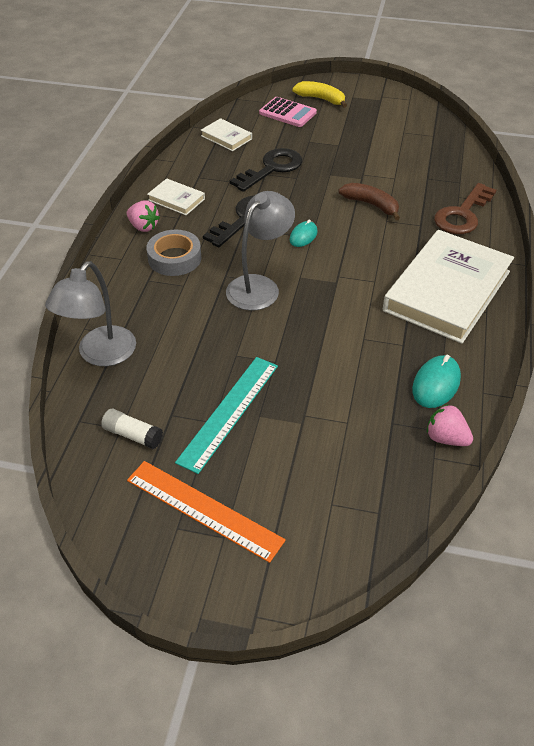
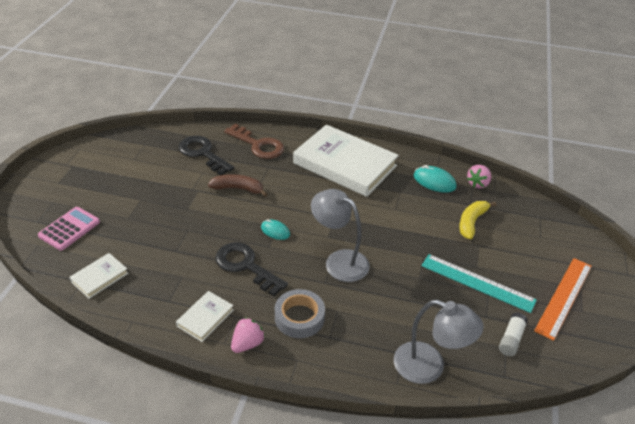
camera: 90 degrees left, 5 degrees down
(272, 169) = (168, 245): black key -> black key (203, 153)
(321, 99) = (52, 203): yellow banana -> yellow banana (471, 222)
(371, 205) = (238, 189): brown banana -> brown banana turned 60 degrees clockwise

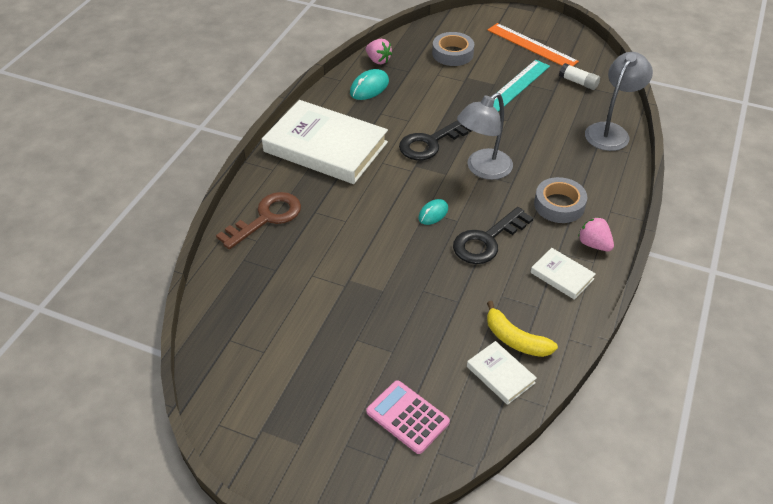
camera: 80 degrees left, 5 degrees up
(203, 153) = (270, 274): black key -> black key (431, 143)
(238, 189) = (353, 241): brown banana -> none
(345, 164) = (325, 147): white book -> white book turned 75 degrees clockwise
(471, 222) = (435, 75): yellow banana -> yellow banana (515, 339)
(514, 233) = (452, 54): none -> grey tape

